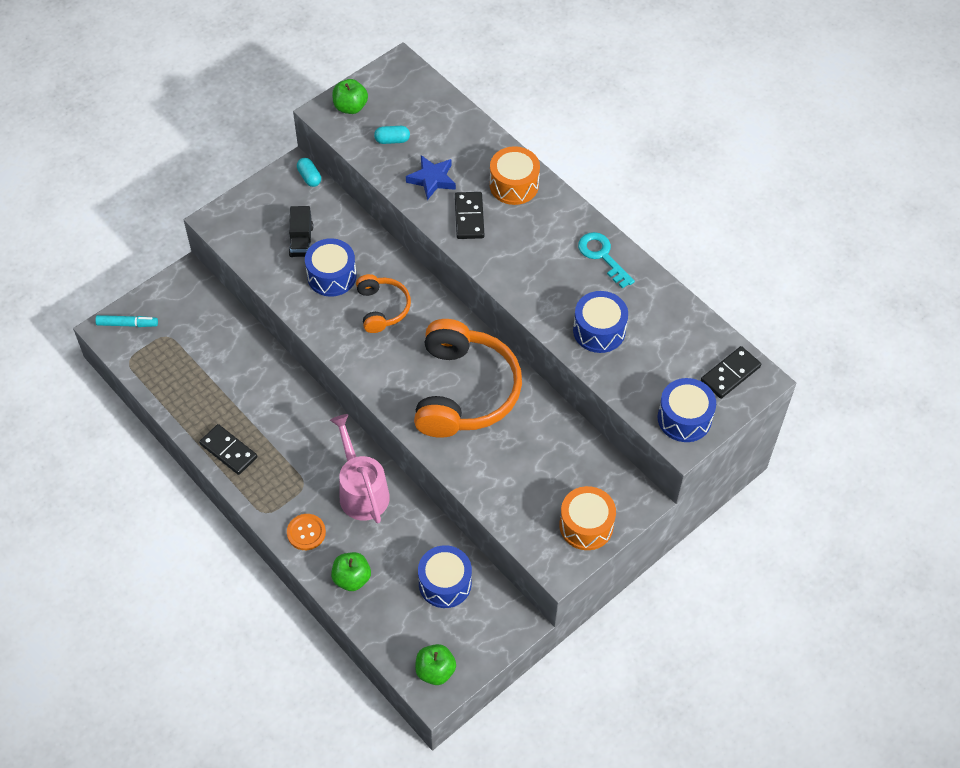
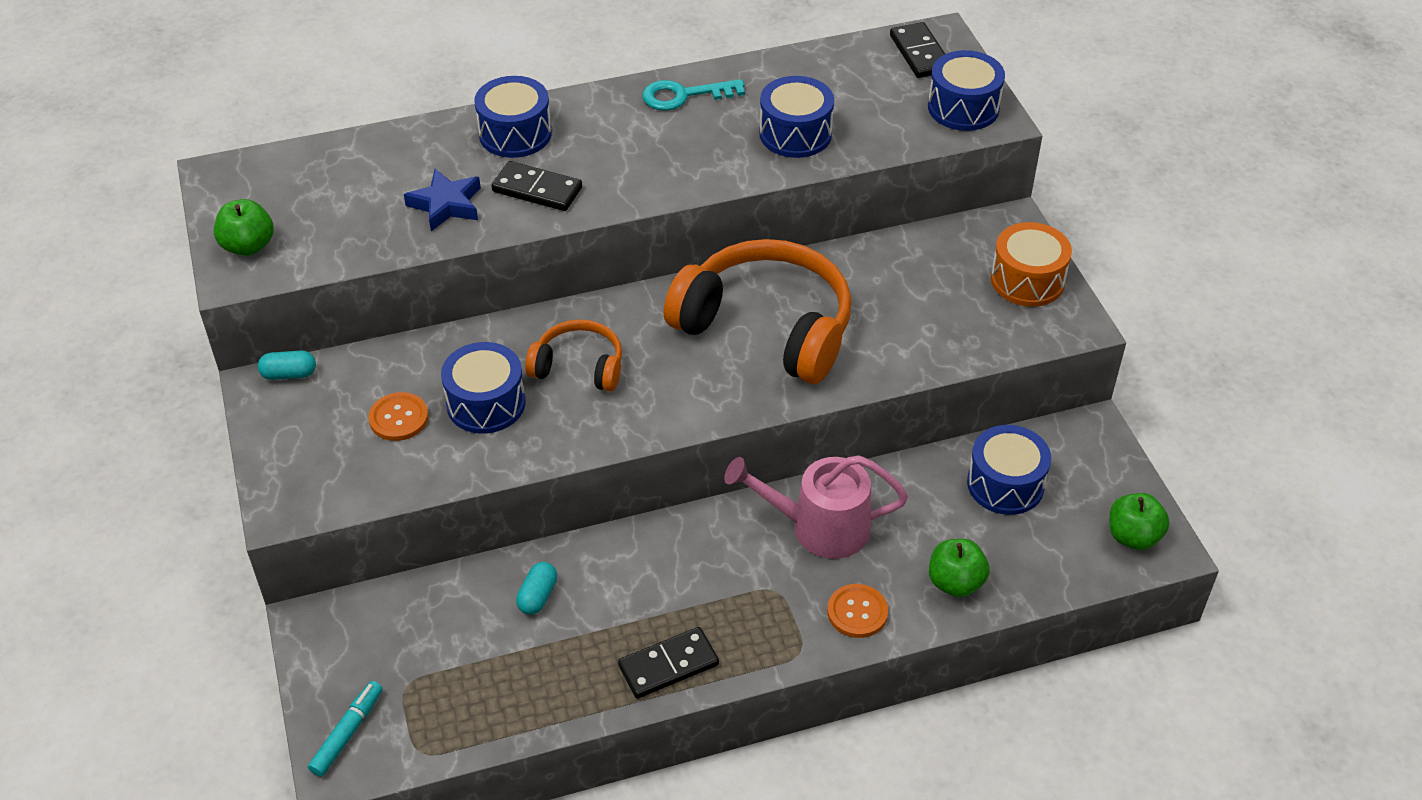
camera: 65 degrees left, 10 degrees down
(301, 241) = (399, 418): black truck -> orange button
(392, 140) = (345, 222): turquoise capsule -> turquoise capsule (537, 596)
(514, 185) = (515, 134): orange drum -> blue drum

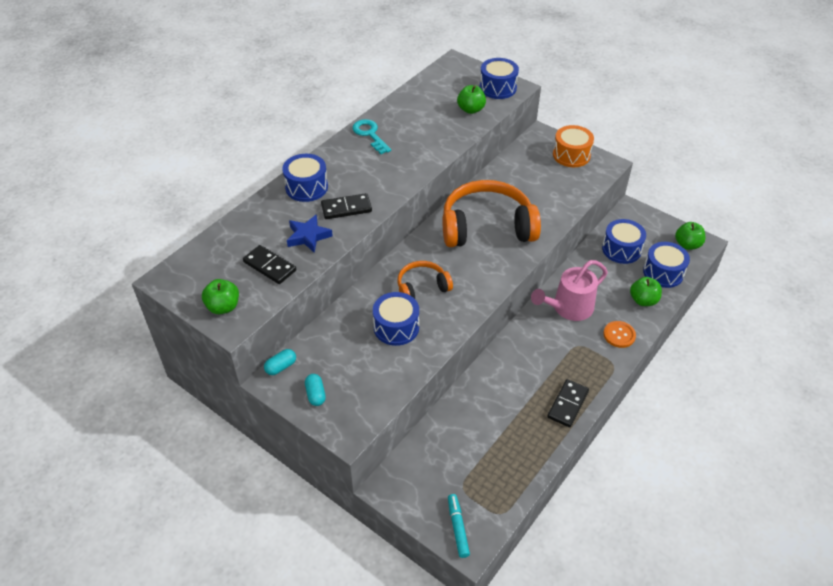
camera: 35 degrees left, 0 degrees up
(399, 418) = (360, 357): orange button -> none
(537, 596) = (480, 409): turquoise capsule -> turquoise capsule (315, 394)
(684, 96) = (370, 134): turquoise key -> turquoise key turned 105 degrees clockwise
(795, 134) = (439, 129): blue drum -> blue drum (663, 273)
(880, 124) = (471, 109): none -> green apple
(920, 53) = (455, 72): black domino -> black domino (269, 266)

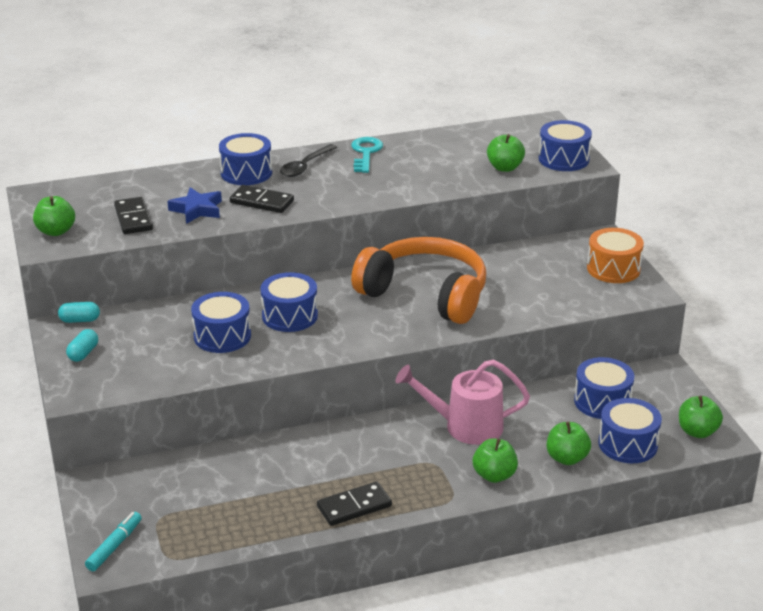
camera: 35 degrees right, 15 degrees down
(342, 163) = (305, 166): none -> black spoon
(422, 287) = (290, 316): orange headphones -> blue drum
(619, 335) = (494, 475): orange button -> green apple

